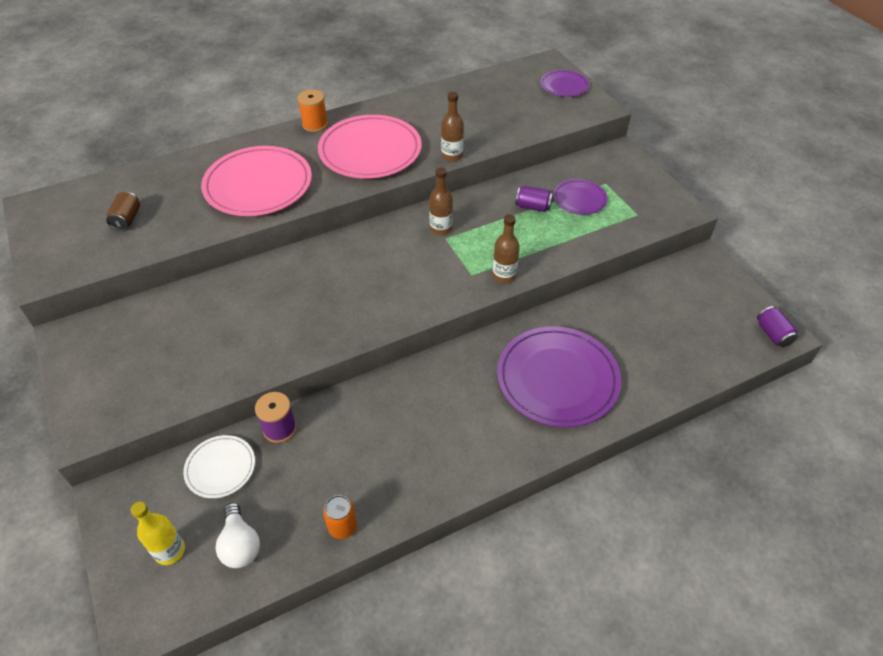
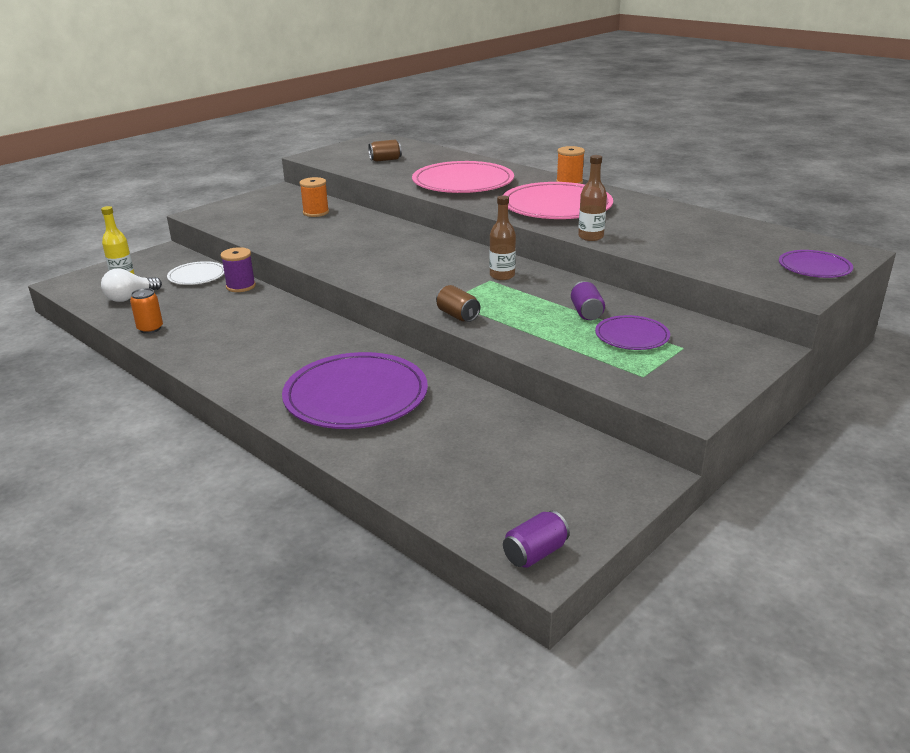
camera: 70 degrees right, 20 degrees down
(180, 317) = (316, 212): none -> orange spool
(504, 276) = (457, 315): brown bottle -> brown can

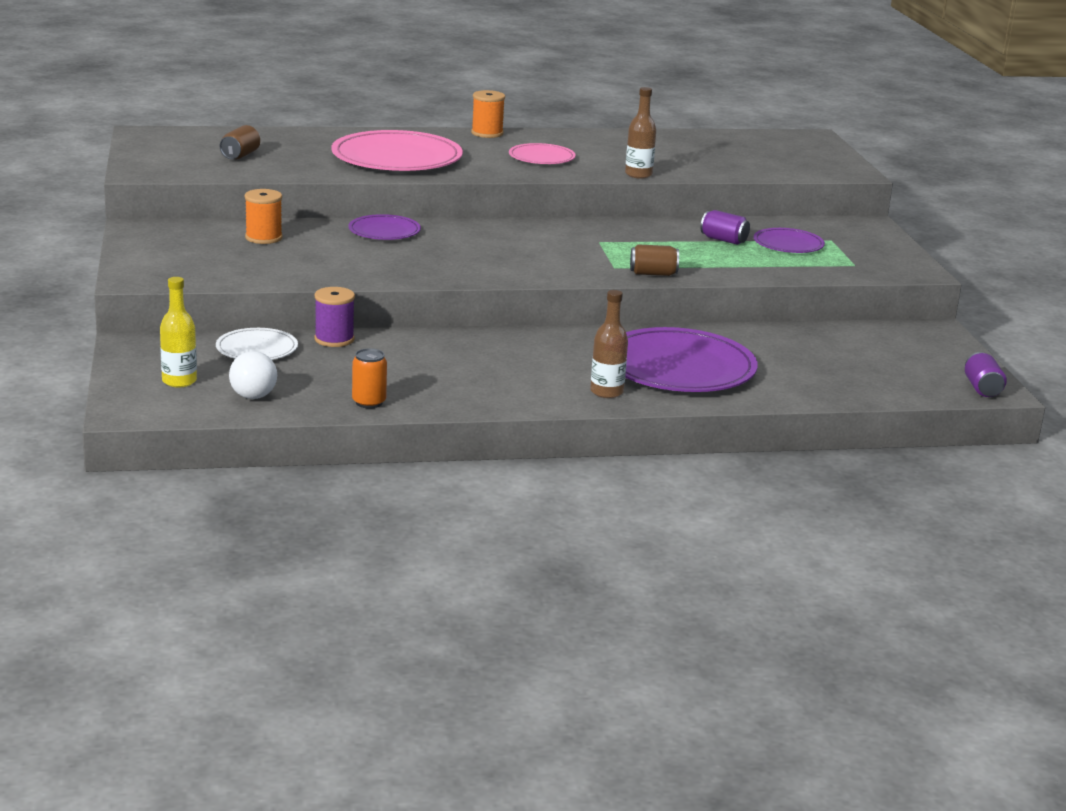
camera: 55 degrees left, 5 degrees down
(502, 276) = (598, 235): brown bottle -> brown bottle (606, 392)
(556, 206) = (541, 157): pink plate -> pink plate, size x0.52
(814, 267) = (819, 153): purple plate -> purple plate (384, 231)

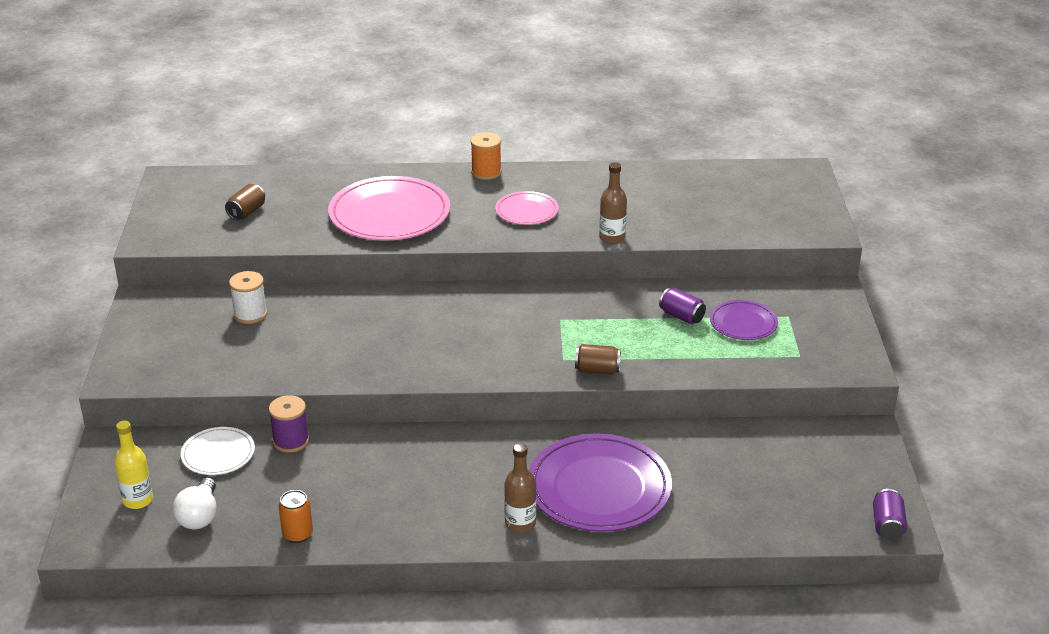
camera: 10 degrees right, 10 degrees up
(263, 238) = (250, 314): orange spool -> white spool
(384, 231) = (363, 304): purple plate -> none

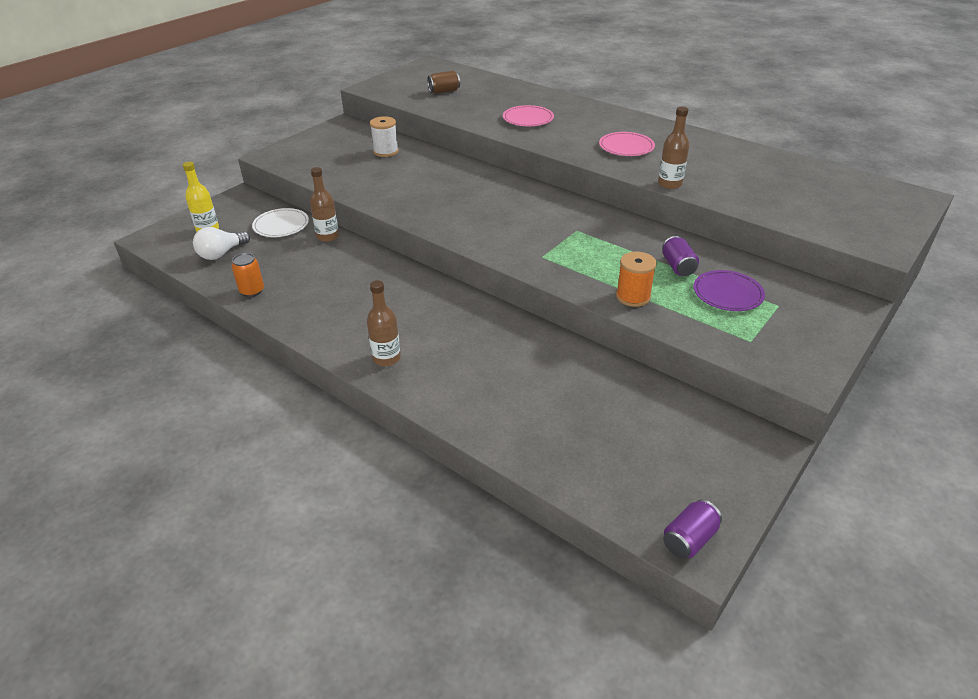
camera: 40 degrees right, 5 degrees up
(291, 441) = (328, 236): purple spool -> brown bottle
(389, 214) = (528, 118): pink plate -> pink plate, size x0.52
(486, 172) = (629, 116): orange spool -> orange spool (633, 296)
(597, 370) = (558, 274): brown can -> none
(599, 488) = (474, 364): purple plate -> none

